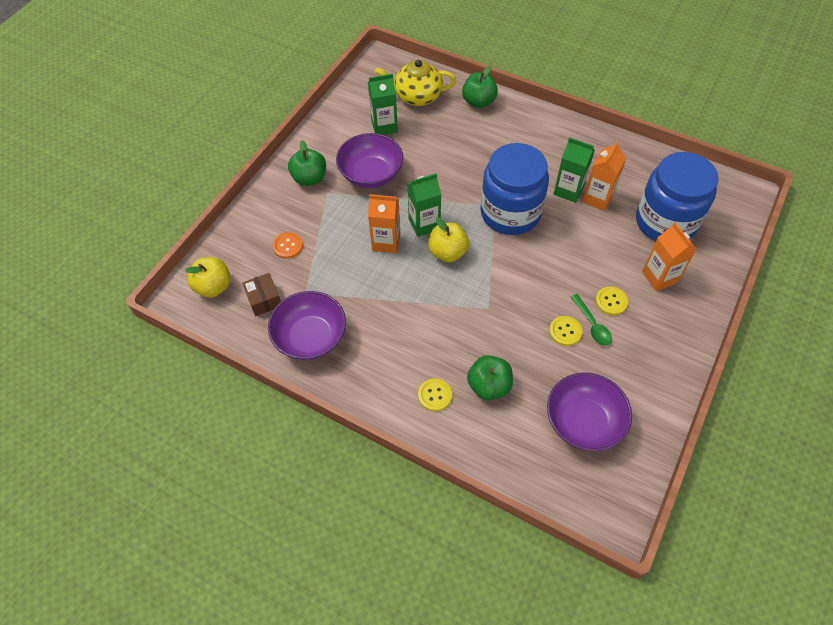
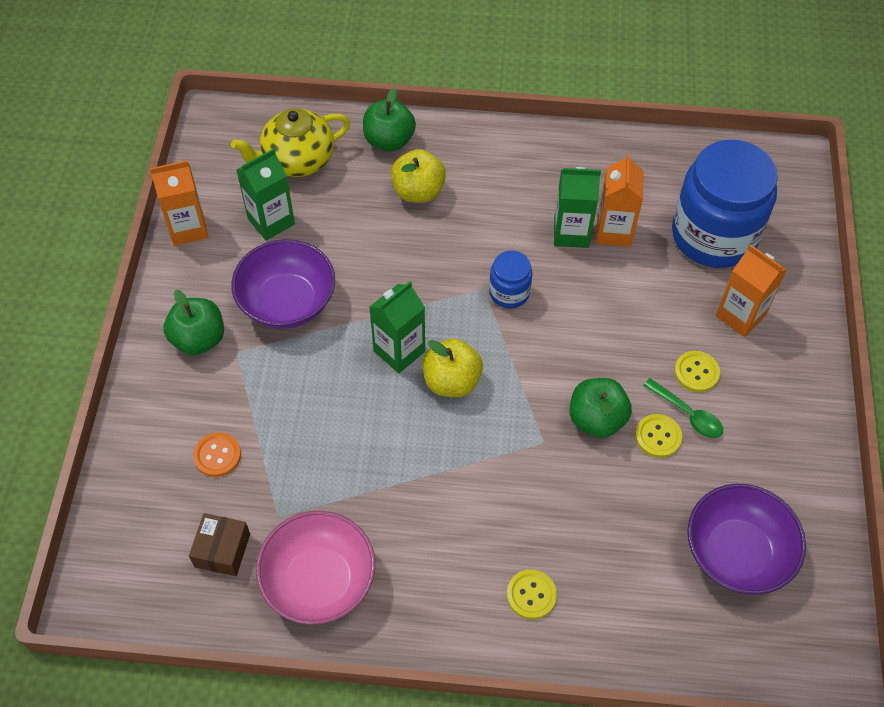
camera: 25 degrees left, 0 degrees up
(213, 287) = (135, 560): yellow apple -> yellow apple (418, 191)
(264, 299) = (222, 550): brown box -> brown box turned 60 degrees clockwise
(311, 337) = (319, 580): purple bowl -> pink bowl
(386, 242) = (358, 397): orange carton -> orange carton (188, 228)
(489, 386) = (596, 552): green apple -> green apple (596, 419)
(510, 213) = (509, 292): blue jar -> blue jar, size x0.46

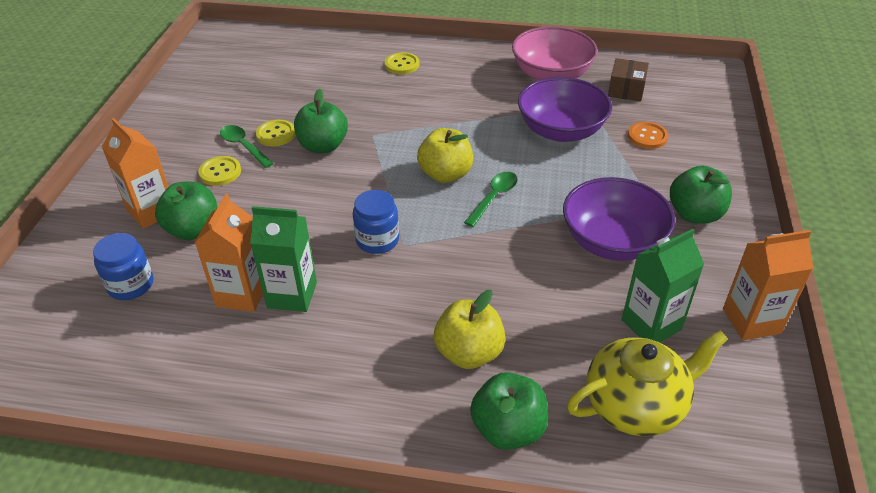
camera: 175 degrees left, 15 degrees down
(399, 351) = (494, 197): green carton -> green spoon
(688, 295) = (193, 230): none -> green apple
(714, 235) = (131, 285): blue jar -> blue jar, size x0.46
(737, 553) = (249, 77): purple bowl -> purple bowl (561, 131)

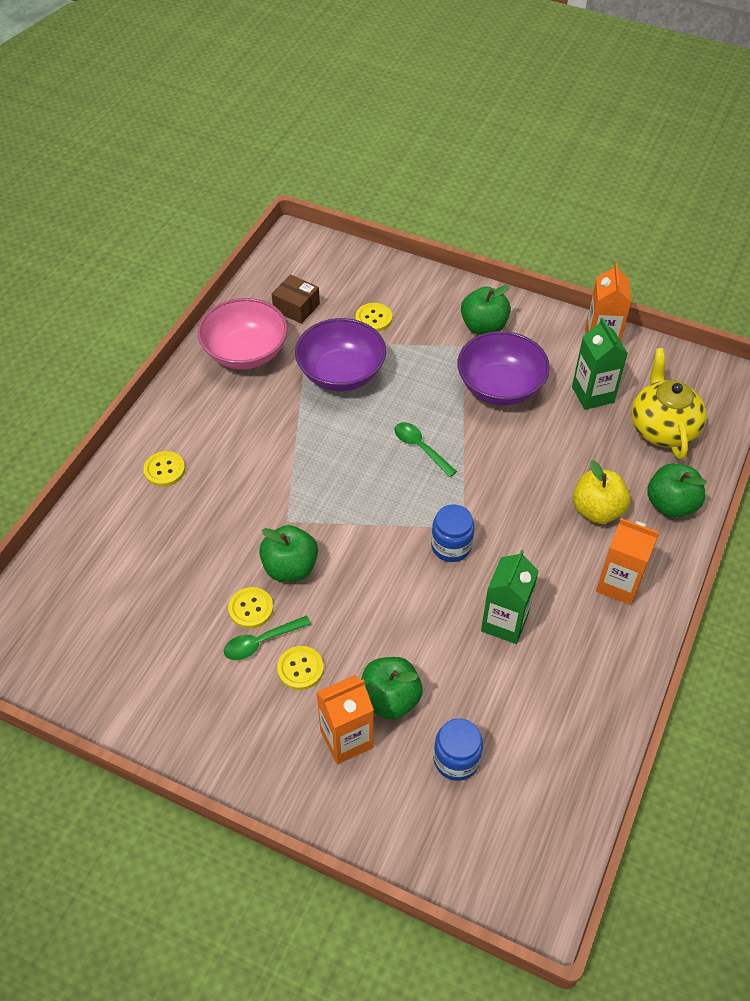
camera: 75 degrees left, 10 degrees up
(242, 294) = (494, 662): orange carton -> orange carton (619, 584)
(445, 174) = (375, 475): yellow apple -> none
(647, 136) = (373, 318): orange button -> yellow button

